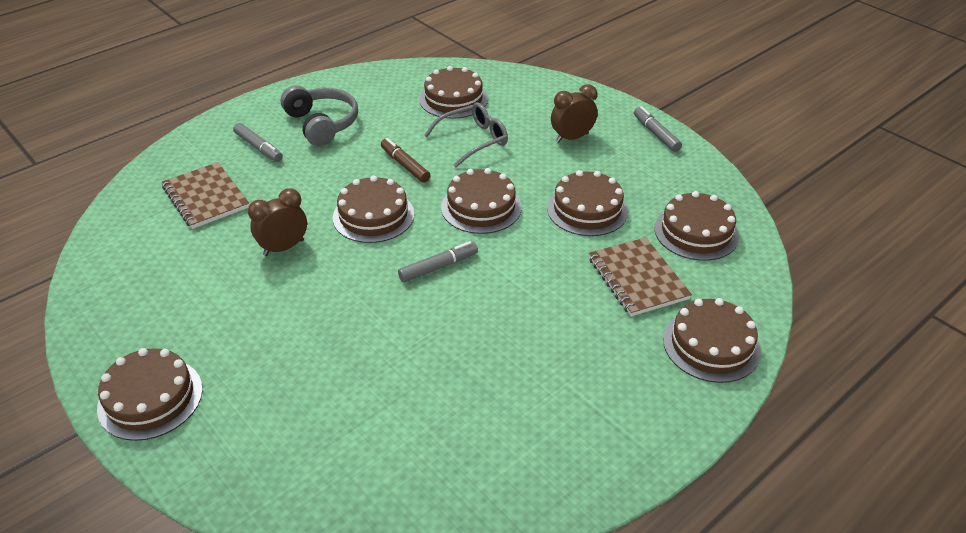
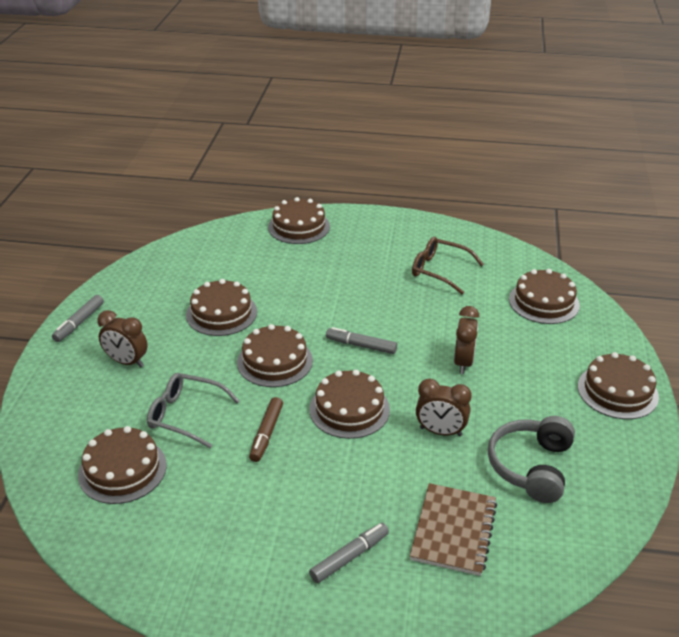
camera: 130 degrees left, 5 degrees down
(259, 148) = (349, 557): grey marker -> grey marker turned 45 degrees clockwise
(322, 124) = (261, 539): grey headphones -> grey headphones (531, 466)
(331, 318) = (463, 362): none -> brown clock
(489, 411) = (439, 270): none -> brown glasses
(637, 278) = (272, 267): brown notebook -> none
(696, 232) = (198, 263): brown cake -> brown cake (544, 302)

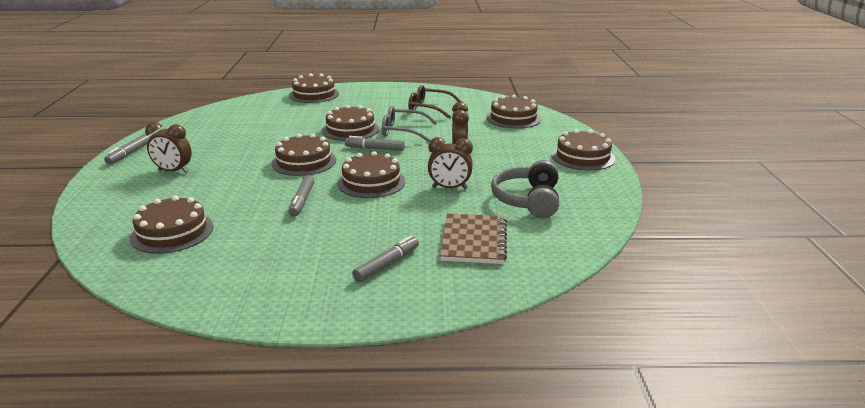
camera: 10 degrees left, 10 degrees down
(185, 415) = (228, 196): grey glasses -> grey glasses (402, 131)
(221, 313) = (255, 140): brown cake -> brown cake (350, 130)
(266, 434) = (302, 201): brown marker -> grey marker

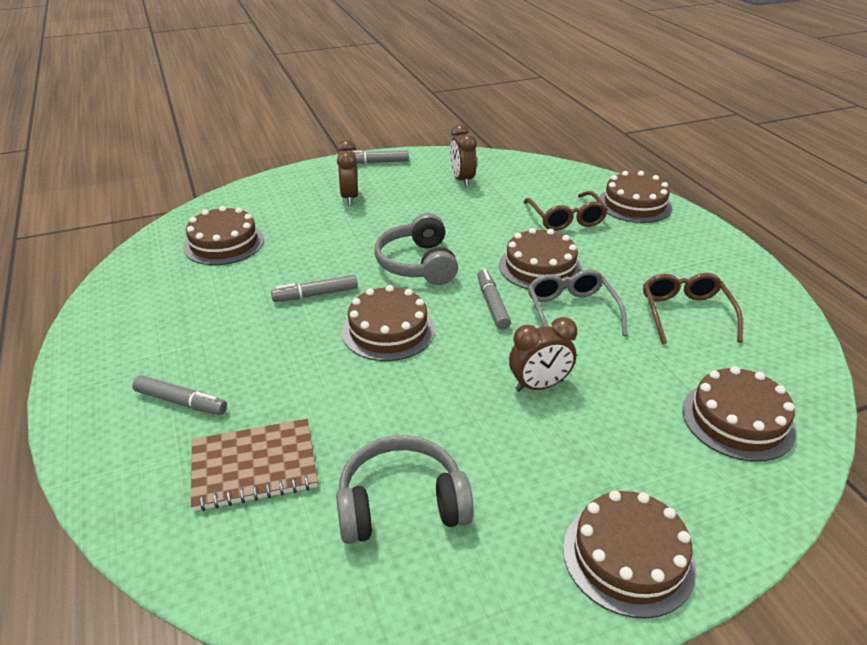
camera: 70 degrees right, 10 degrees up
(304, 162) = (418, 264): brown cake -> grey headphones
(306, 113) = (566, 219): none -> brown glasses
(449, 188) = (404, 405): brown clock -> brown clock (462, 180)

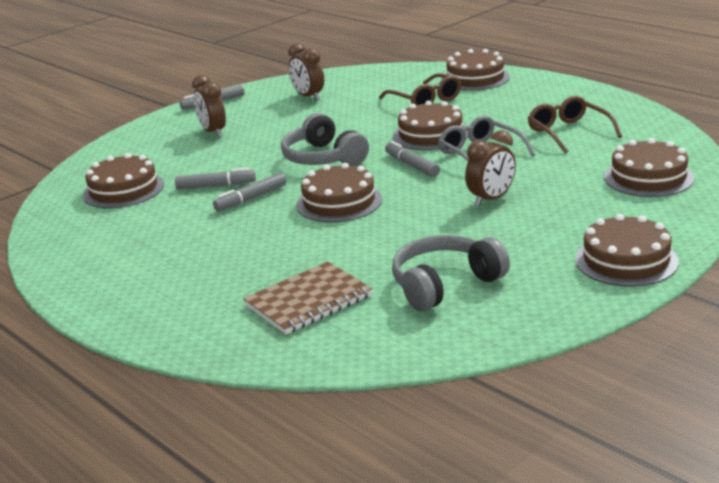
camera: 20 degrees left, 10 degrees down
(181, 402) = (203, 287): grey marker -> grey marker (216, 186)

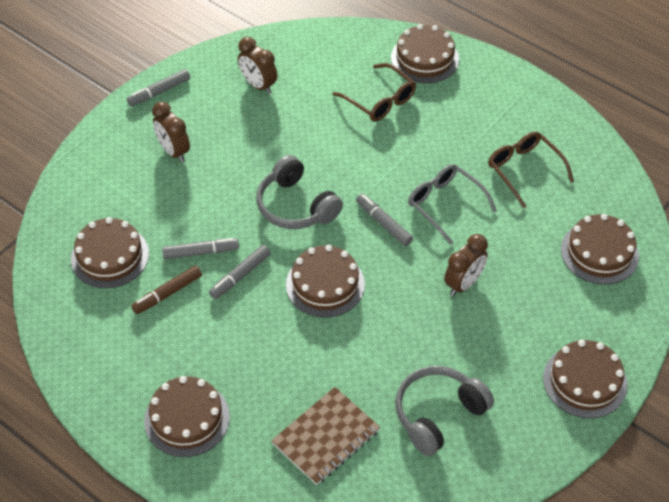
camera: 10 degrees left, 25 degrees up
(171, 210) = (167, 294): none -> brown marker
(430, 134) = (394, 167): brown cake -> brown cake (187, 418)

